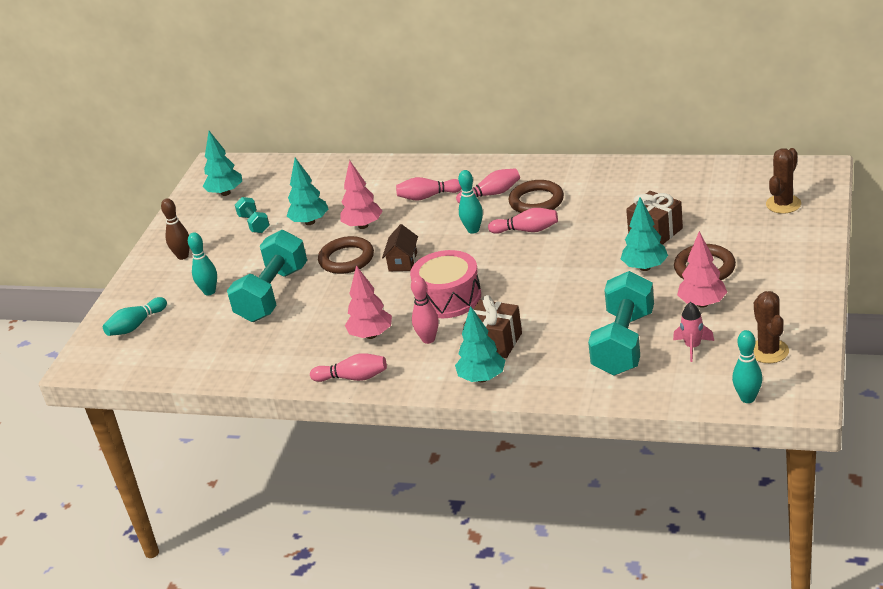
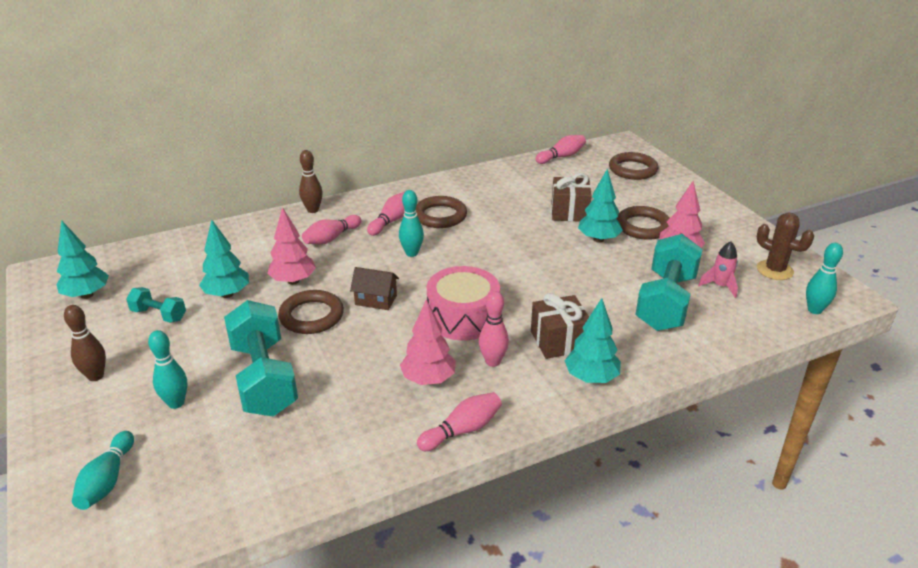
camera: 45 degrees left, 0 degrees up
(403, 261) = (376, 300): brown house -> brown house turned 45 degrees counterclockwise
(441, 165) = (313, 210): none -> brown bowling pin
(526, 230) = (461, 240): pink bowling pin -> pink bowling pin (561, 157)
(624, 343) = (666, 302): turquoise dumbbell -> turquoise dumbbell turned 45 degrees clockwise
(783, 204) = (632, 169): brown cactus -> brown ring

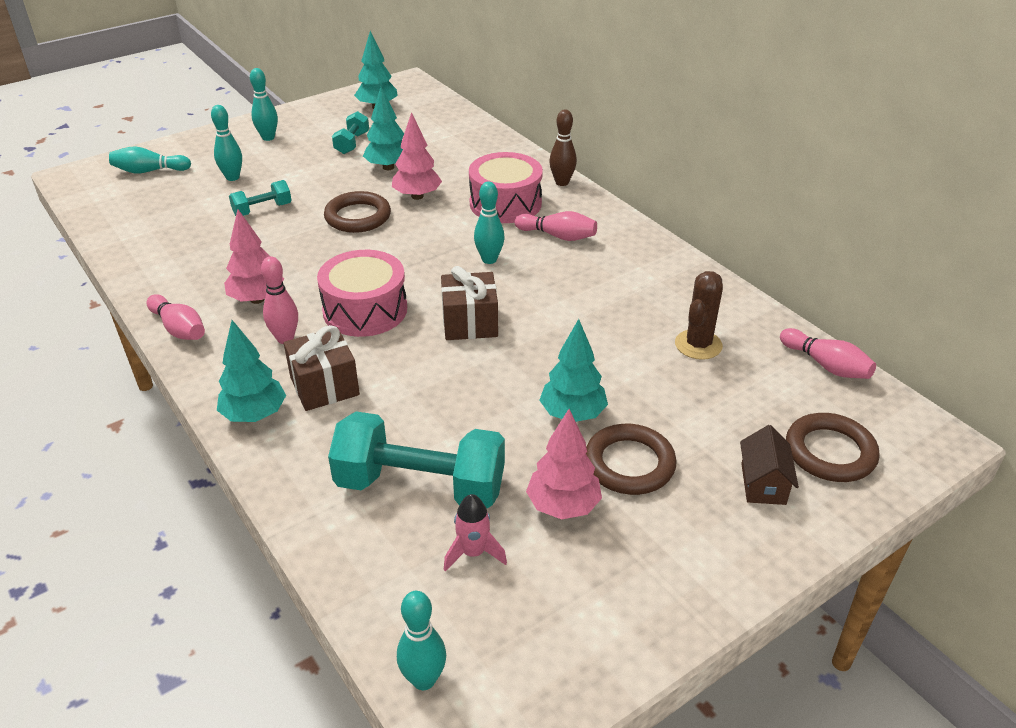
camera: 80 degrees right, 5 degrees up
(95, 376) = (268, 138): brown bowling pin -> turquoise bowling pin
(264, 378) = (262, 210): turquoise dumbbell -> turquoise dumbbell, size x0.50
(331, 238) = (505, 204): pink bowling pin -> pink drum
(376, 300) = (390, 249): brown house -> brown house (763, 484)
(440, 216) = (584, 269): brown ring -> none
(569, 212) = (643, 382): brown gift -> brown gift (470, 323)
(774, 270) = (539, 635): brown cactus -> brown cactus (698, 345)

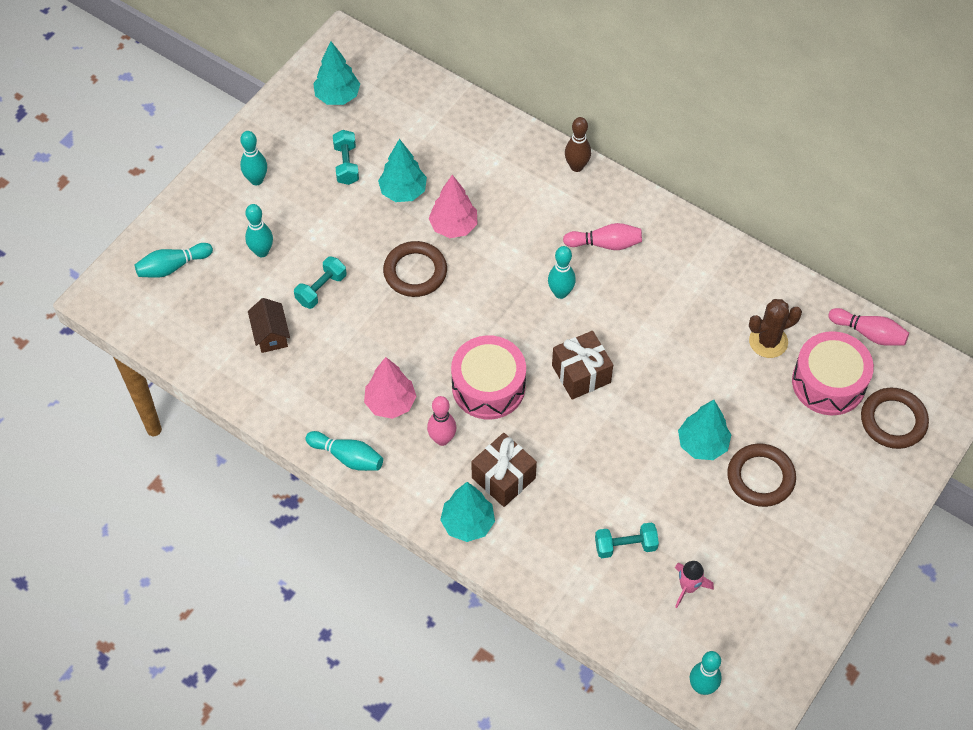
camera: 20 degrees left, 20 degrees up
(179, 329) = (347, 457): pink bowling pin -> turquoise bowling pin
(420, 486) = (625, 546): turquoise dumbbell -> turquoise dumbbell, size x0.50
(505, 204) = (539, 213): pink drum -> pink drum (828, 382)
(563, 506) = (730, 529): pink tree -> none
(698, 345) = (768, 341): brown cactus -> brown cactus turned 60 degrees clockwise
(763, 484) = (856, 464): brown house -> brown house (271, 334)

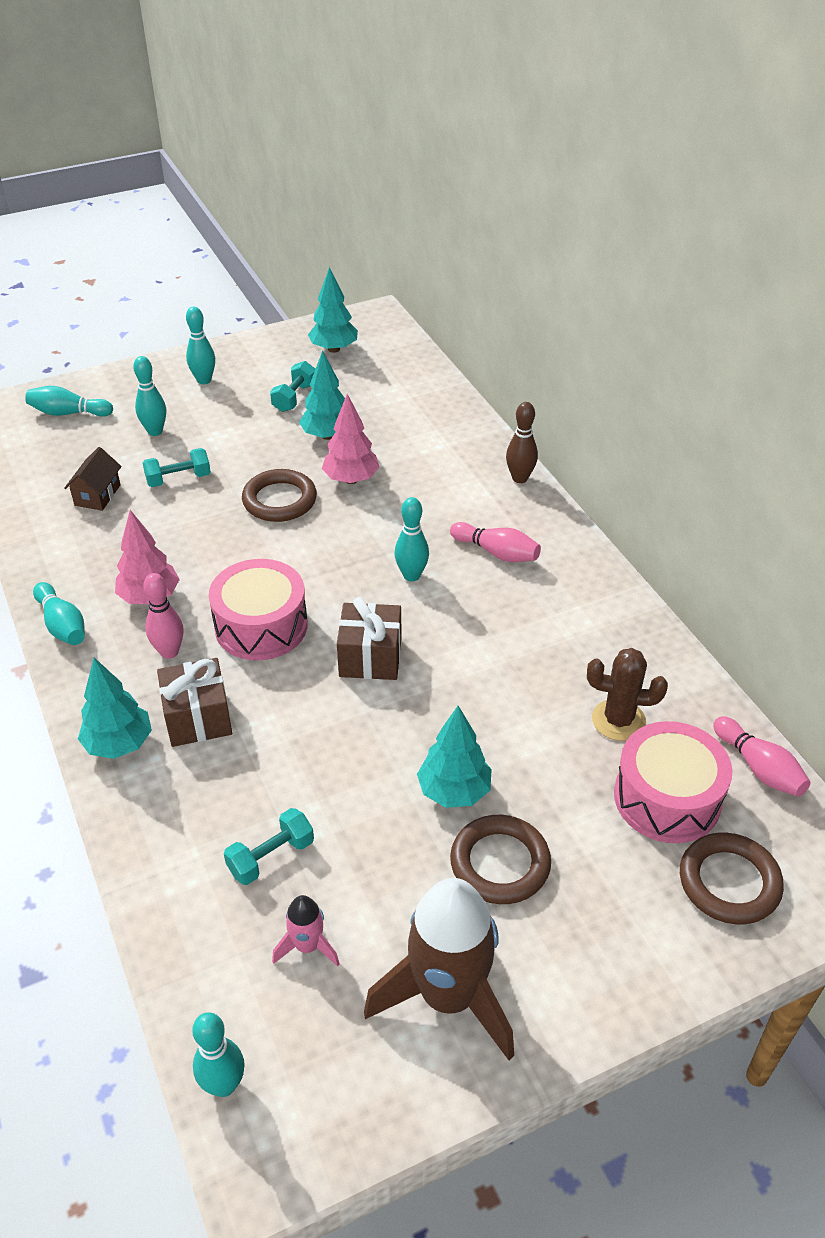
camera: 30 degrees right, 15 degrees down
(625, 546) = (271, 857): turquoise dumbbell -> turquoise dumbbell turned 60 degrees counterclockwise
(785, 572) = (448, 996): none -> brown rocket

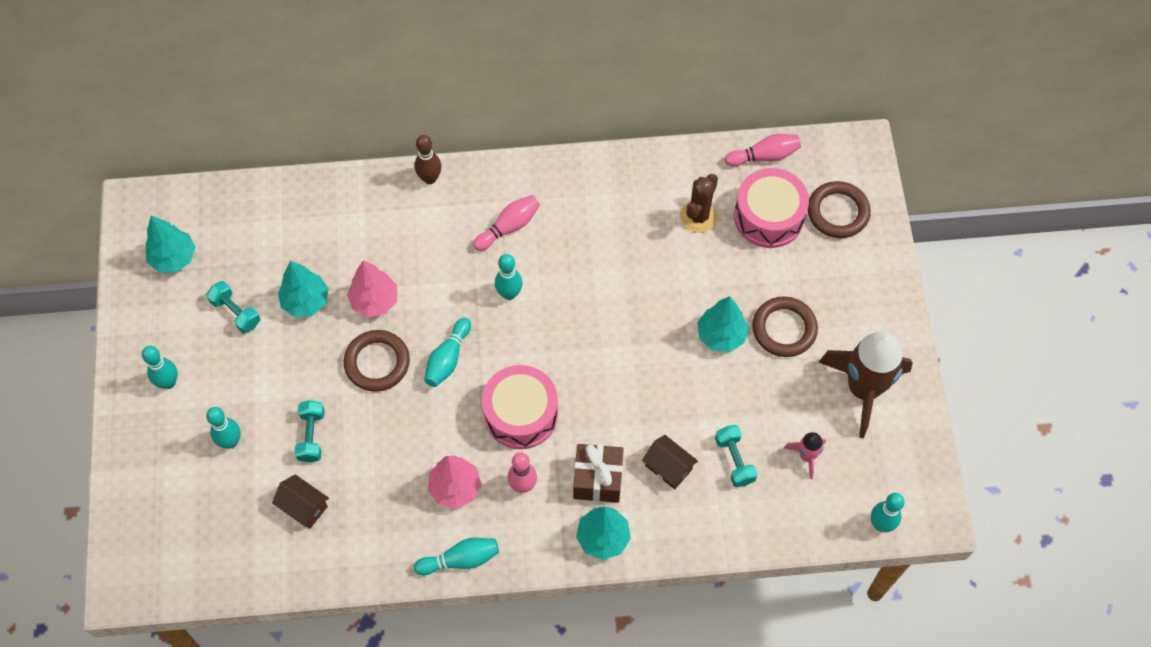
camera: 70 degrees left, 20 degrees up
(68, 413) = (163, 513): turquoise bowling pin -> turquoise bowling pin (448, 358)
(236, 785) = (668, 467): none -> brown house
(370, 657) = (583, 348): brown gift -> none

